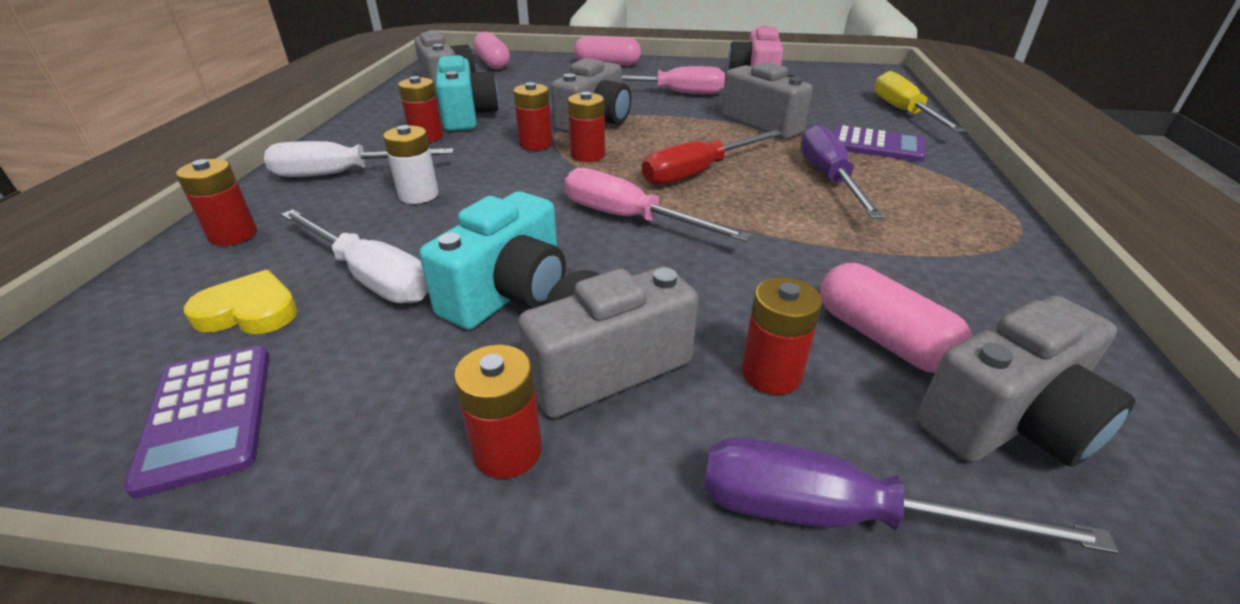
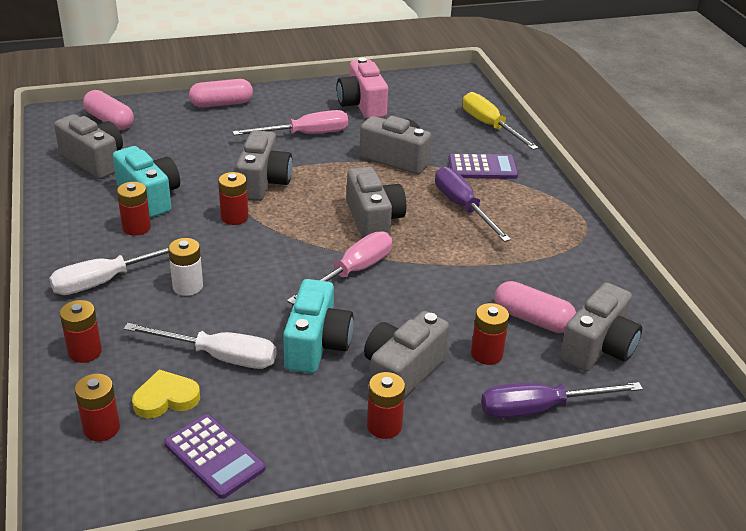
camera: 25 degrees left, 0 degrees up
(588, 155) = (283, 220): red battery -> red battery (101, 428)
(630, 219) = (352, 272): pink screwdriver -> pink screwdriver turned 120 degrees clockwise
(698, 172) = (374, 220): red screwdriver -> grey camera

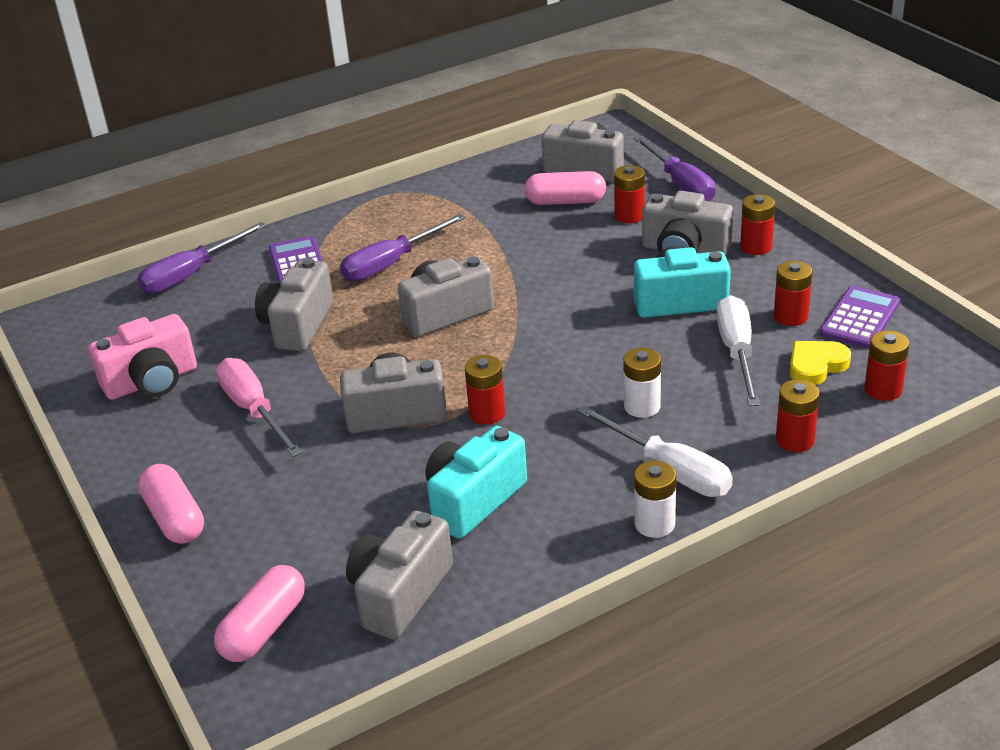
camera: 100 degrees left, 0 degrees up
(62, 260) = (654, 524): none -> white battery
(136, 227) = (550, 486): red battery -> red battery (790, 316)
(166, 398) = (816, 365): yellow heart -> yellow heart turned 90 degrees clockwise
(352, 272) = (551, 306): pink screwdriver -> none
(490, 126) = (191, 274): yellow screwdriver -> purple screwdriver
(532, 319) = (565, 201): pink capsule -> pink capsule turned 75 degrees clockwise

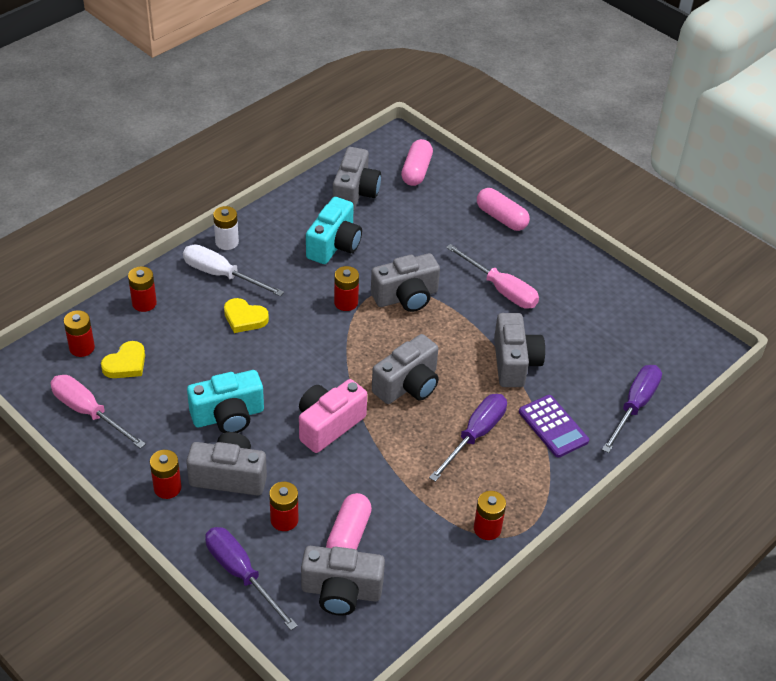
camera: 160 degrees right, 10 degrees up
(152, 382) = (586, 304): pink camera -> pink camera (328, 425)
(565, 201) = (348, 535): pink capsule -> pink capsule turned 60 degrees counterclockwise
(642, 406) = (244, 318): white battery -> yellow heart
(737, 352) = (182, 370): white screwdriver -> none
(790, 316) = (141, 409): red battery -> red battery (487, 529)
(859, 318) = (88, 412): purple calculator -> pink screwdriver

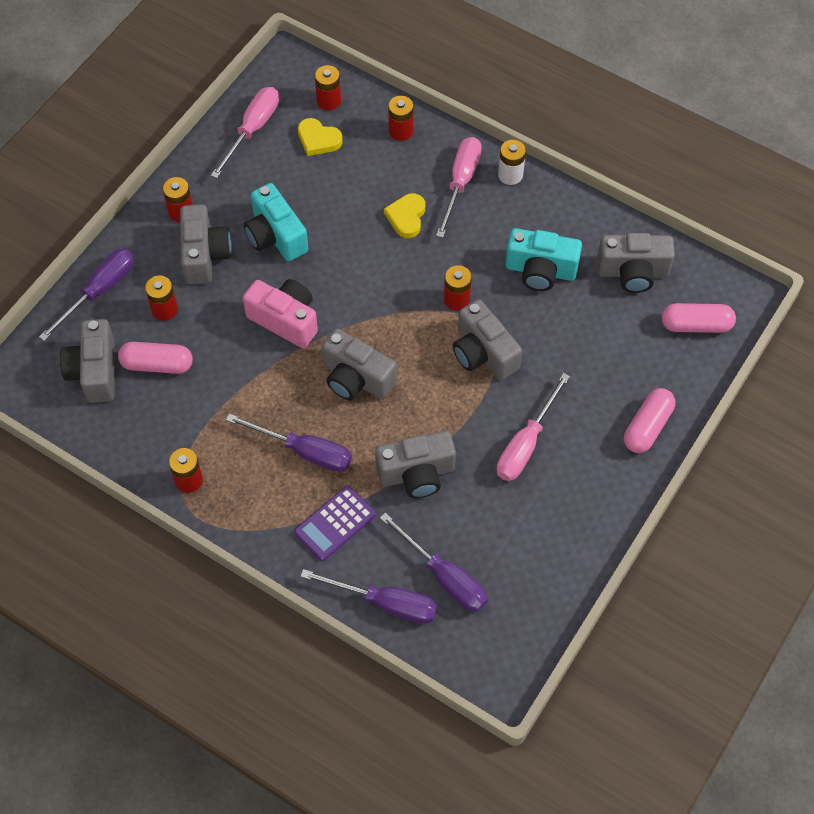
camera: 80 degrees right, 15 degrees up
(221, 275) = (460, 183): white screwdriver -> pink screwdriver
(615, 364) = (444, 577): none -> purple screwdriver

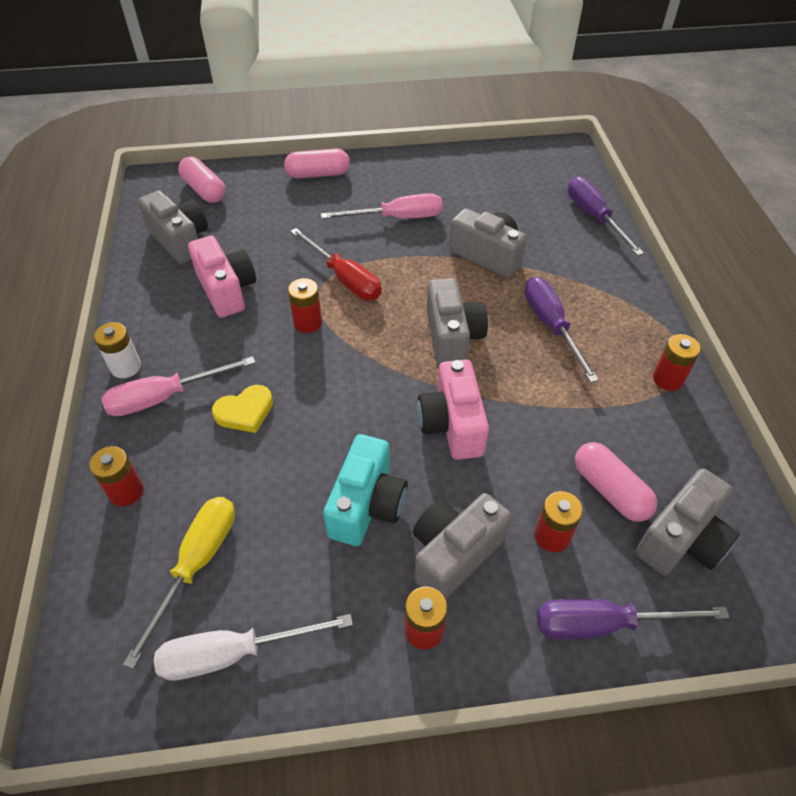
camera: 130 degrees left, 10 degrees down
(252, 129) = (234, 653): pink screwdriver -> white screwdriver
(318, 139) = (197, 564): yellow heart -> yellow screwdriver
(328, 101) = (124, 599): red battery -> none
(335, 523) = (579, 273): purple calculator -> none
(444, 577) = (540, 203): purple screwdriver -> none
(483, 353) = (344, 279): grey camera -> red screwdriver
(540, 270) = (227, 290): turquoise camera -> pink camera

